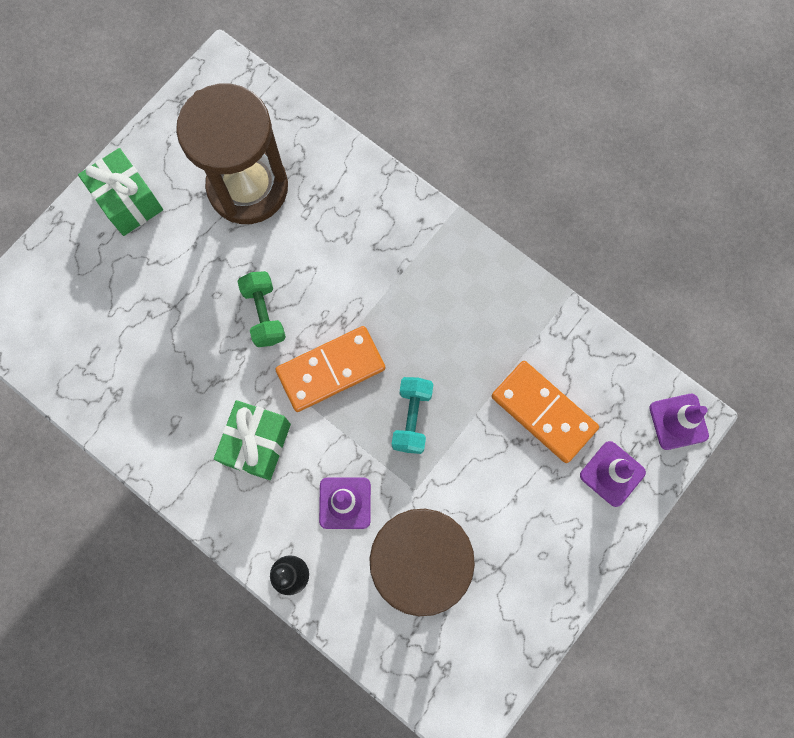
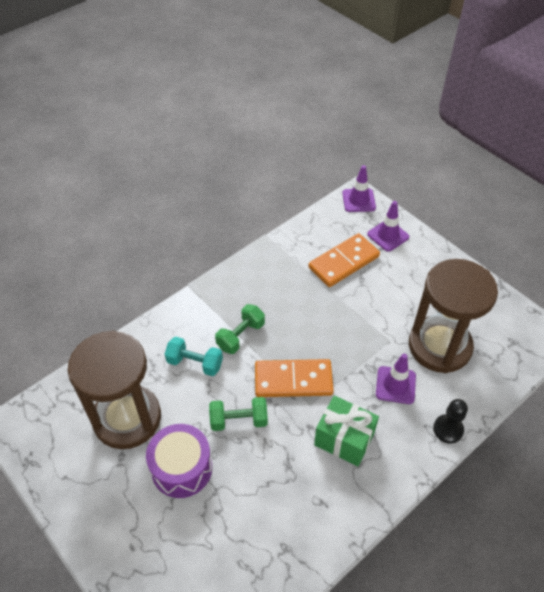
camera: 80 degrees left, 25 degrees down
(128, 202) = (108, 518): green gift -> none
(194, 263) = (182, 468): none -> purple drum
(331, 370) = (293, 380): orange domino -> orange domino turned 75 degrees counterclockwise
(387, 292) = (240, 336): none -> green dumbbell
(412, 418) = (337, 334): turquoise dumbbell -> turquoise dumbbell (195, 363)

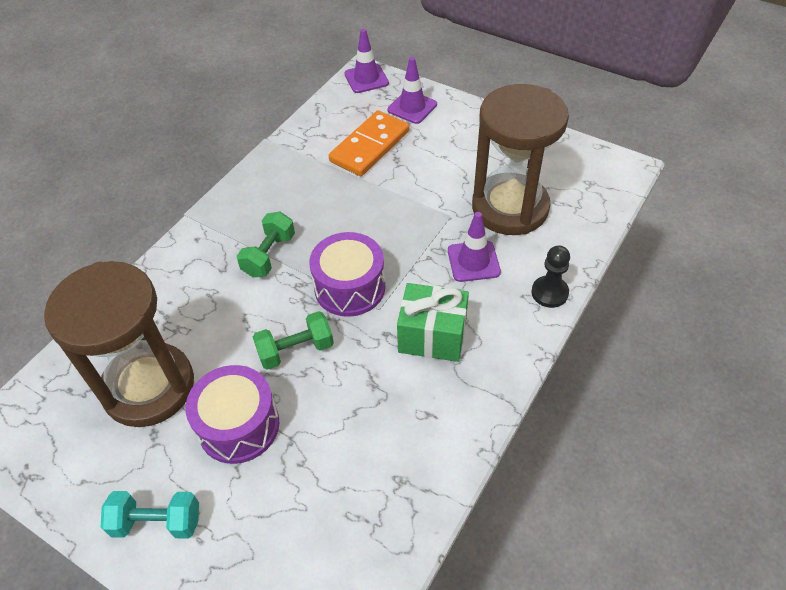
camera: 15 degrees left, 0 degrees up
(195, 363) = (220, 300): turquoise dumbbell -> turquoise dumbbell (157, 522)
(293, 380) = (349, 287): orange domino -> purple drum

